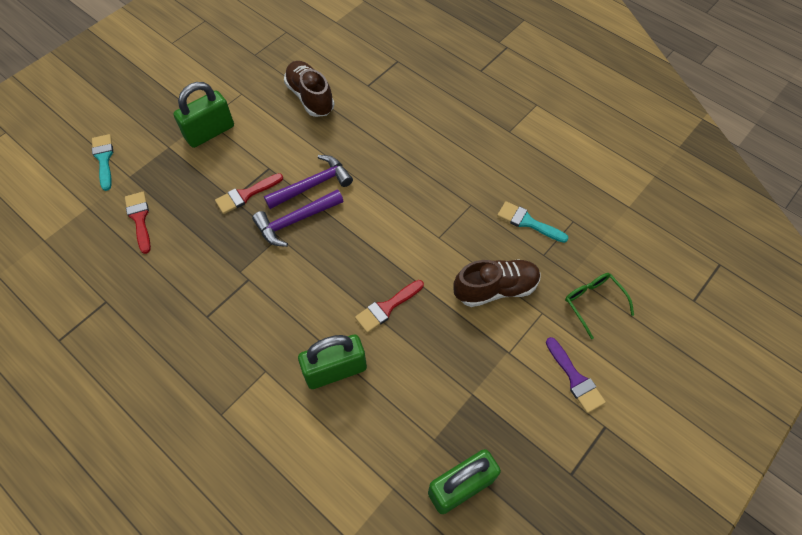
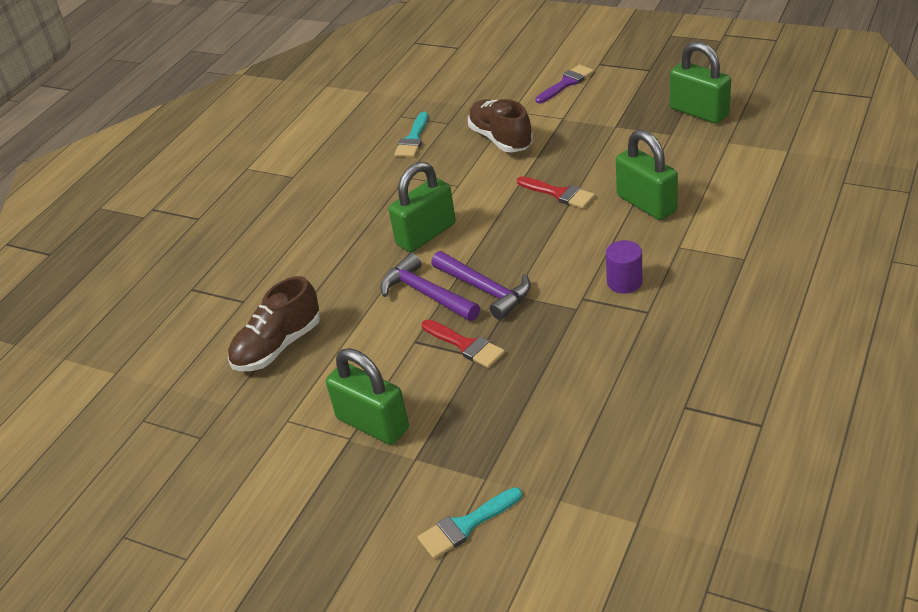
camera: 100 degrees left, 20 degrees down
(139, 219) = (550, 432): red brush -> none
(247, 313) = (624, 282): none -> purple cylinder
(383, 200) = (426, 234): none -> green padlock
(593, 303) = (487, 89): green glasses -> none

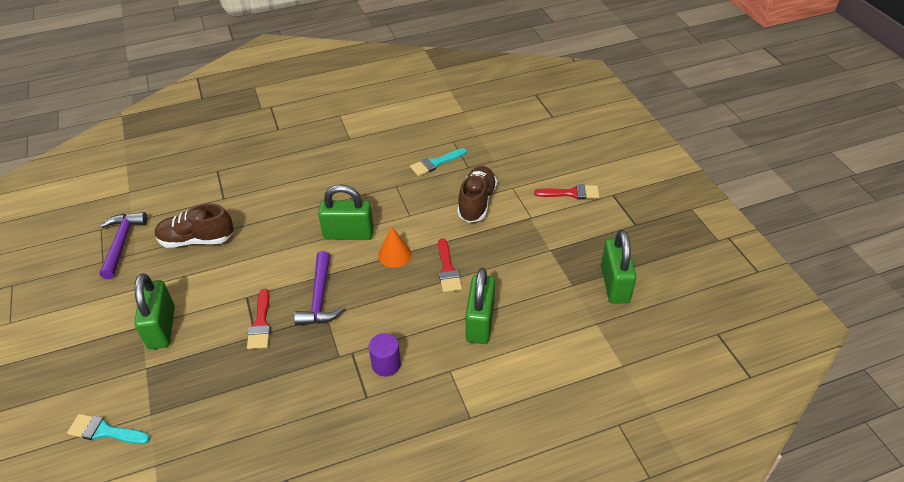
camera: 40 degrees right, 5 degrees up
(426, 294) = (293, 273): purple hammer -> purple hammer (121, 243)
(496, 217) = (394, 255): none -> orange cone
(566, 83) = (571, 193): purple brush -> red brush

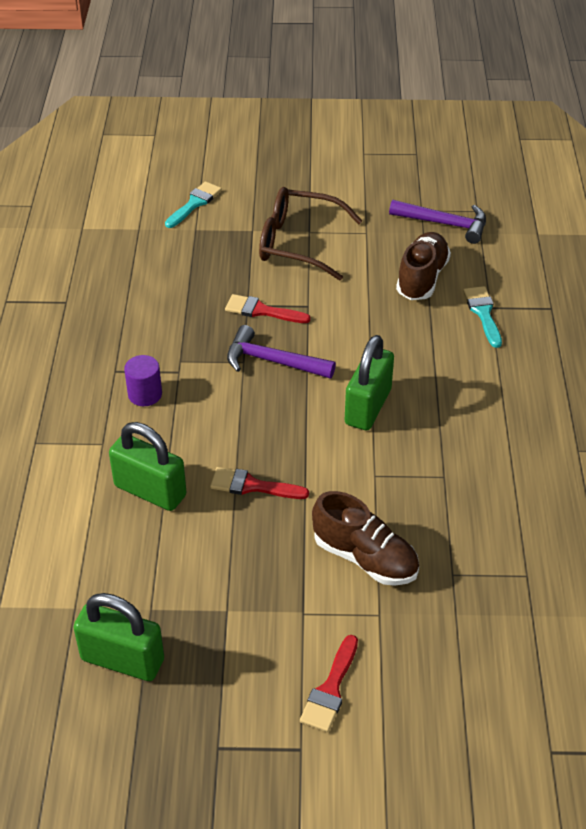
camera: 110 degrees right, 0 degrees up
(161, 327) = (299, 243): green padlock -> brown glasses
(394, 255) = (306, 441): orange cone -> none
(435, 163) = (478, 536): turquoise brush -> turquoise brush (483, 313)

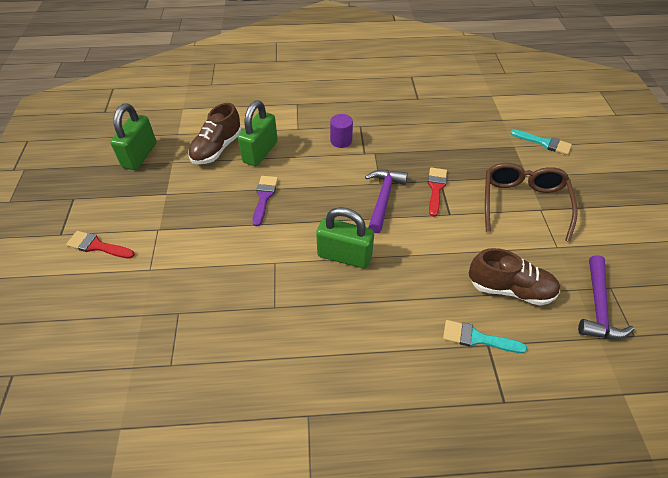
camera: 85 degrees right, 5 degrees up
(252, 486) = (264, 197): red brush -> purple brush
(365, 558) = (198, 260): brown shoe -> brown shoe (217, 149)
(483, 313) = (477, 338): turquoise brush -> turquoise brush turned 150 degrees counterclockwise

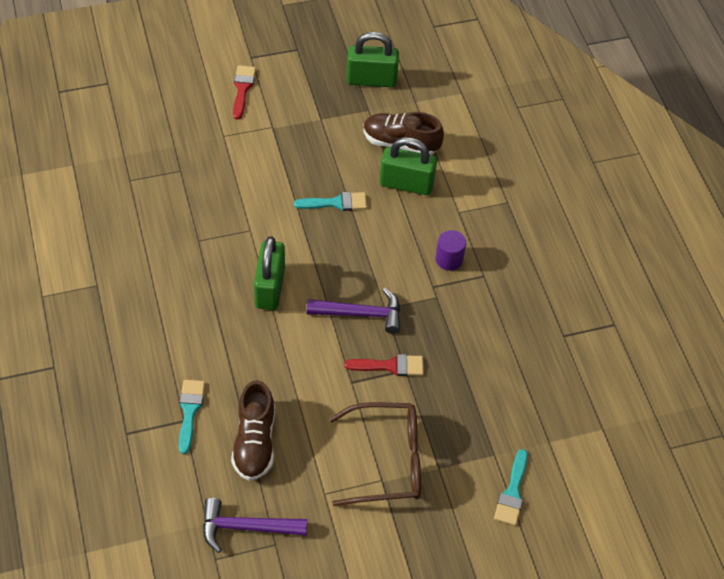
camera: 75 degrees right, 5 degrees up
(264, 197) = (336, 203): purple brush -> turquoise brush

